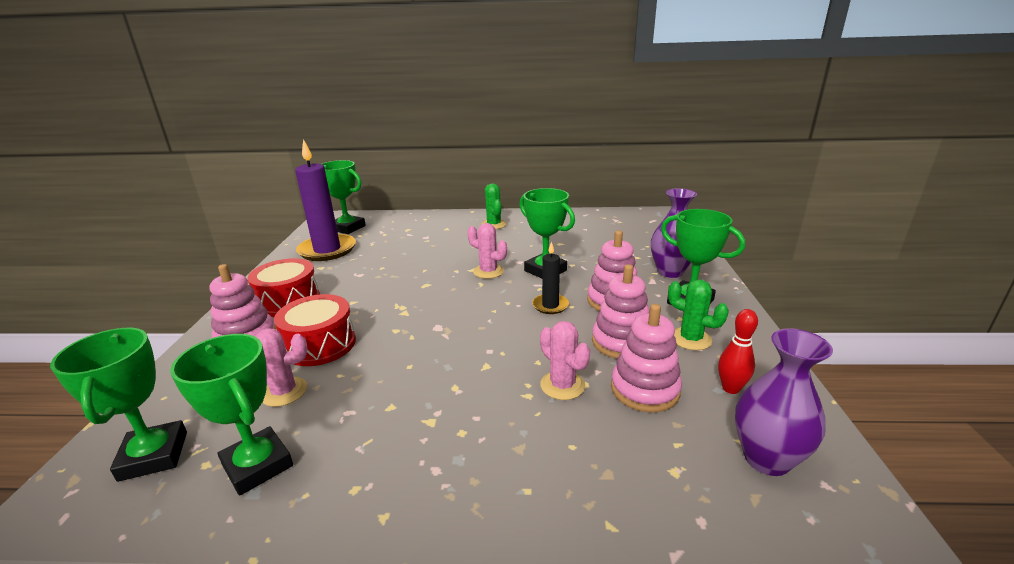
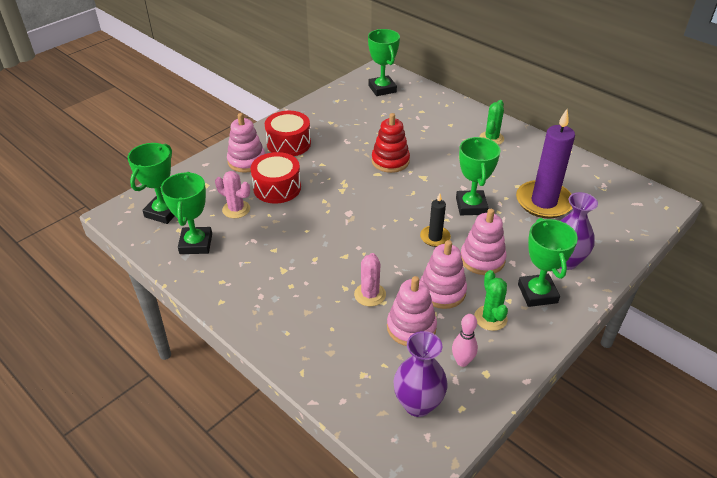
camera: 40 degrees right, 15 degrees up
(327, 250) = (348, 107): purple candle -> purple candle (544, 202)
(425, 271) = (390, 161): none -> red stacking toy
(488, 271) = (430, 185): pink cactus -> none
(731, 388) = (462, 361): red bowling pin -> pink bowling pin

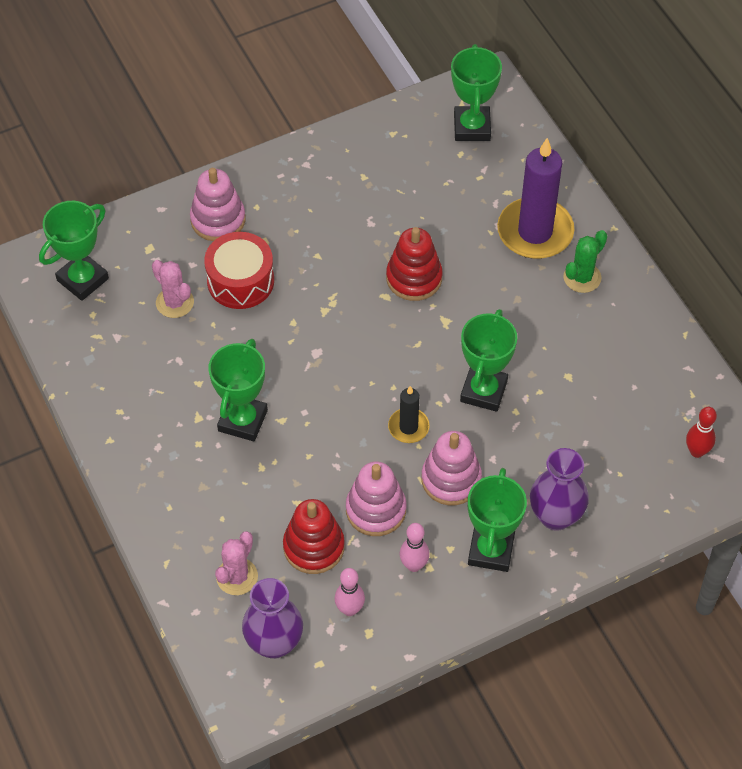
camera: 20 degrees right, 15 degrees up
(196, 244) = (107, 344): green trophy -> green trophy (243, 420)
(289, 143) = (287, 203): red drum -> none
(370, 294) = (286, 486): pink cactus -> pink cactus (237, 576)
(411, 327) = (314, 547): pink stacking toy -> red stacking toy
(490, 318) = (414, 565): green cactus -> pink bowling pin
(544, 202) = (587, 415): purple candle -> purple candle (535, 232)
(623, 203) = (697, 451): none -> red bowling pin

